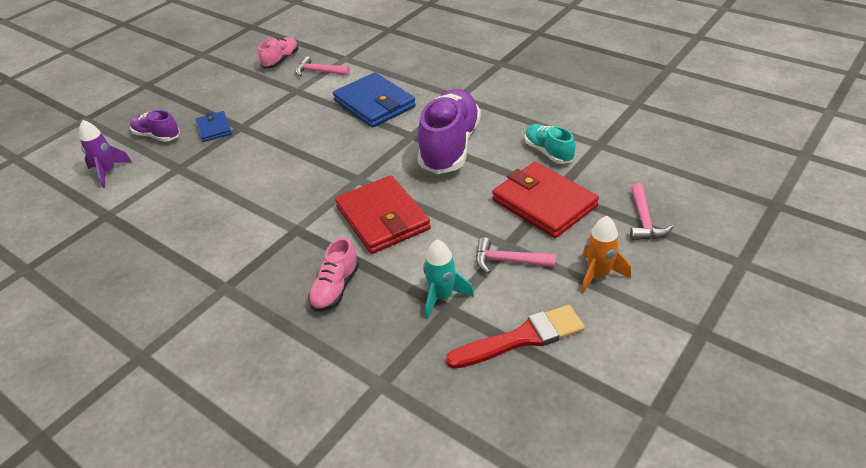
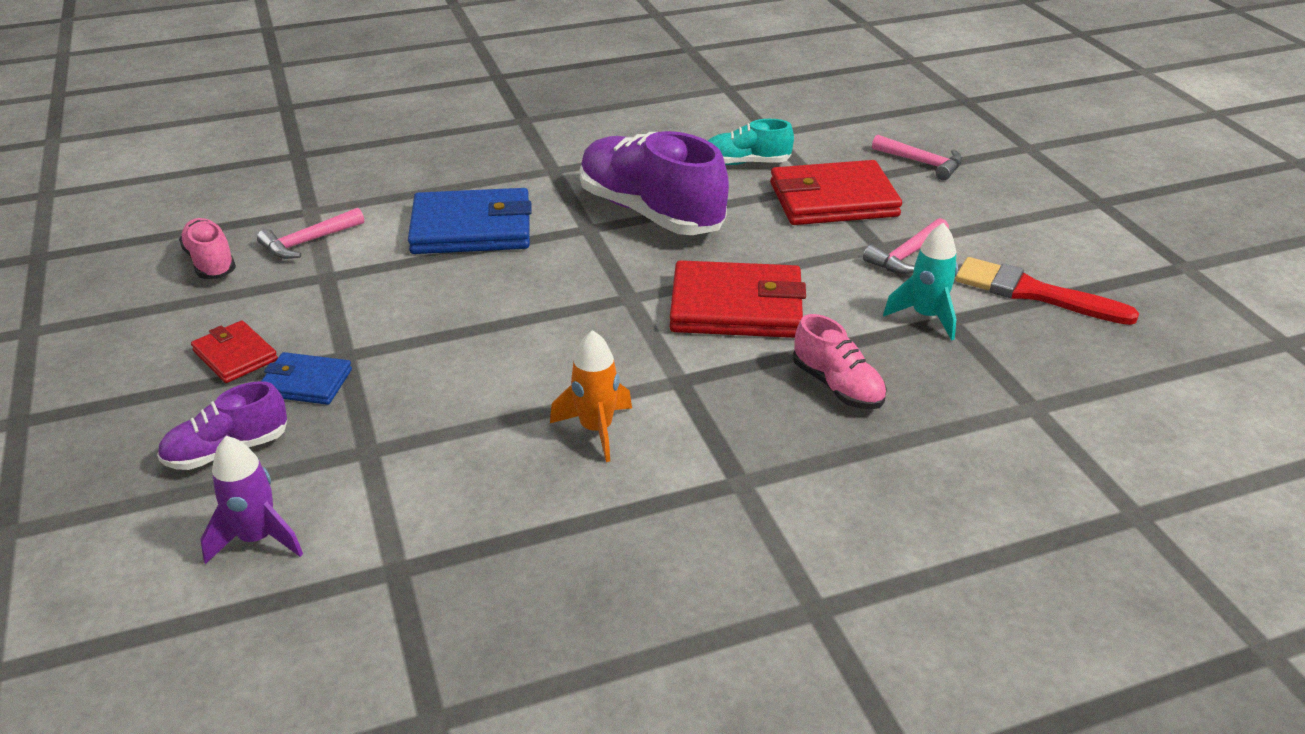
camera: 60 degrees left, 5 degrees down
(220, 103) = (235, 355): none -> red wallet
(522, 338) = (1033, 293): red brush -> red brush turned 75 degrees counterclockwise
(598, 274) = (978, 217): orange rocket -> orange rocket (596, 429)

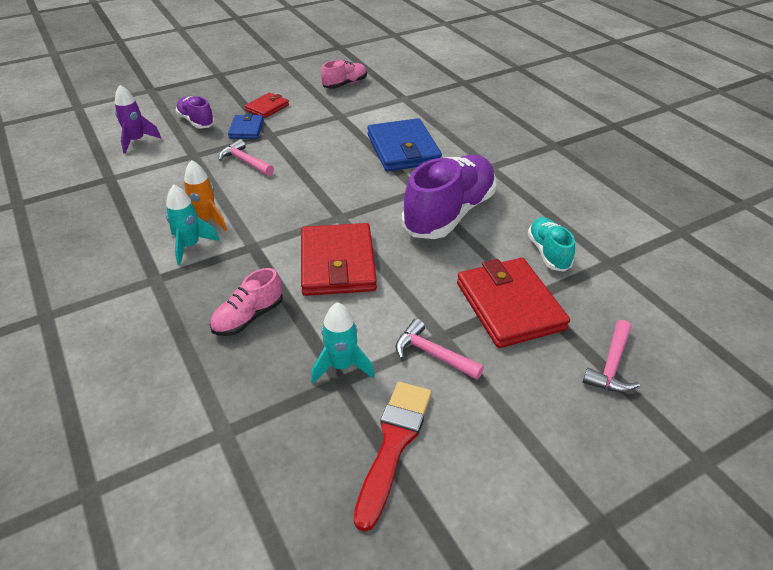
camera: 80 degrees right, 5 degrees up
(308, 242) = (371, 104): pink hammer -> pink hammer (245, 161)
(662, 446) = (190, 246): none -> turquoise rocket

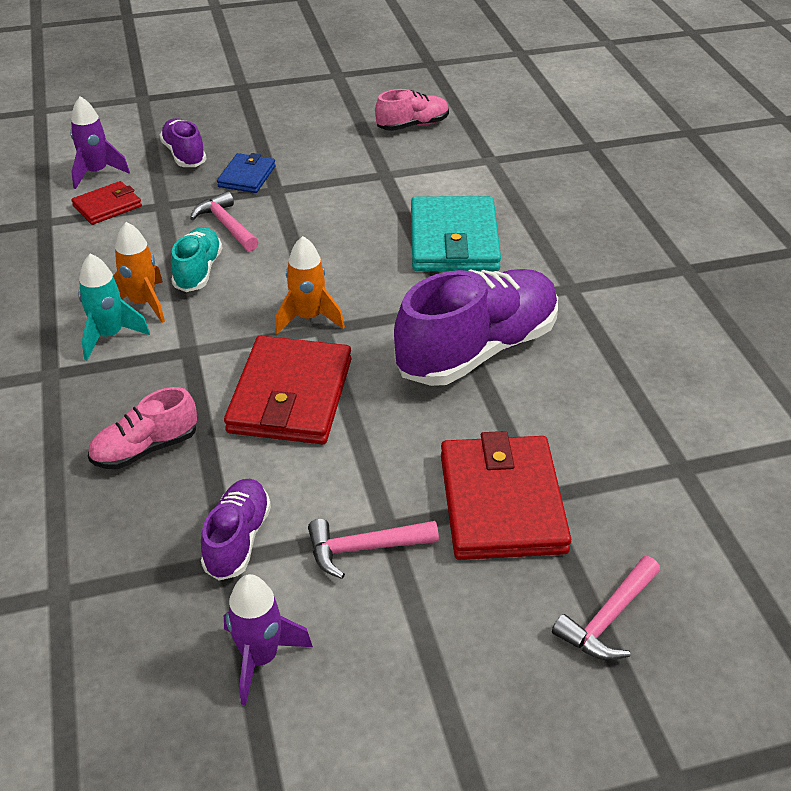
camera: 15 degrees right, 0 degrees up
(267, 107) = (288, 147): red wallet -> red wallet (107, 206)
(328, 212) = (308, 318): none -> orange rocket
(342, 366) = (237, 540): turquoise rocket -> purple shoe
(393, 444) = (260, 658): red brush -> purple rocket
(403, 149) = (454, 240): blue wallet -> turquoise wallet
(432, 354) = (363, 549): pink hammer -> pink hammer turned 60 degrees counterclockwise
(548, 253) = (595, 435): turquoise shoe -> turquoise shoe (198, 271)

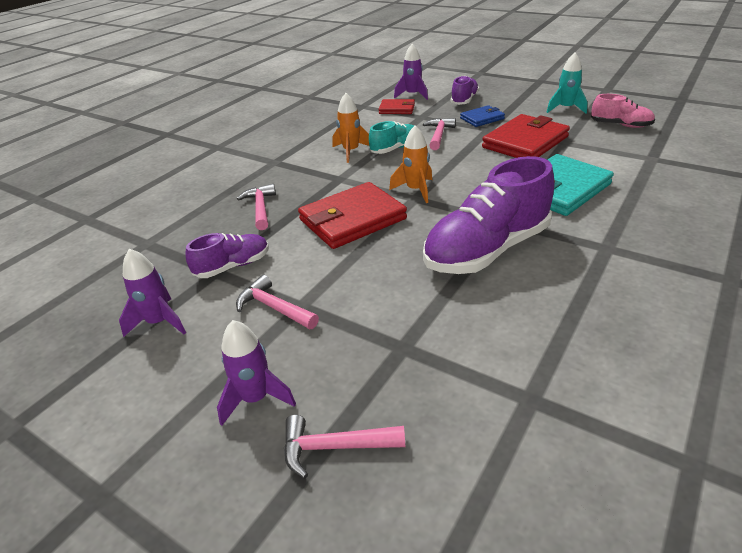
camera: 50 degrees right, 5 degrees down
(109, 336) = (318, 158): turquoise rocket -> turquoise rocket (565, 109)
(145, 449) = (260, 208): pink shoe -> pink hammer
(477, 350) = (487, 250): purple shoe -> purple shoe turned 135 degrees clockwise
(487, 639) = (256, 398): none -> purple rocket
(501, 503) = (376, 335): red wallet -> red wallet (525, 142)

